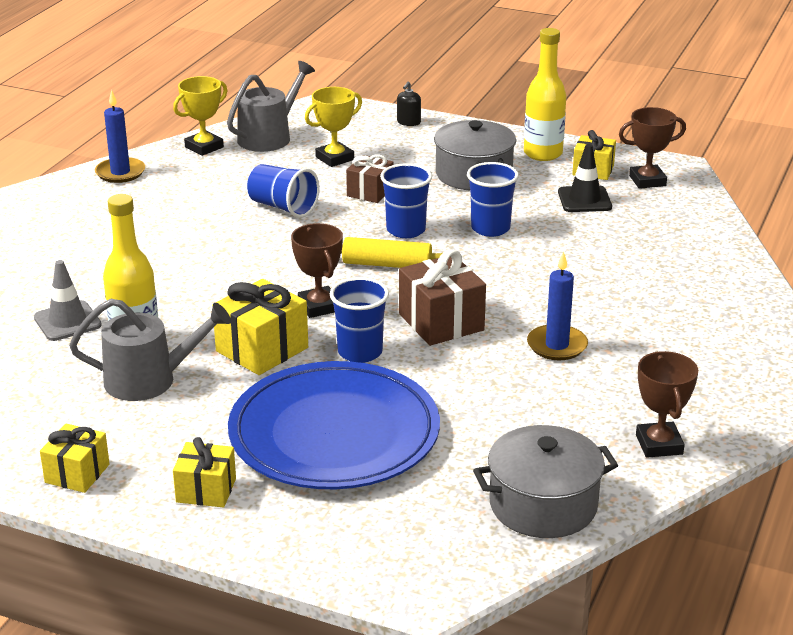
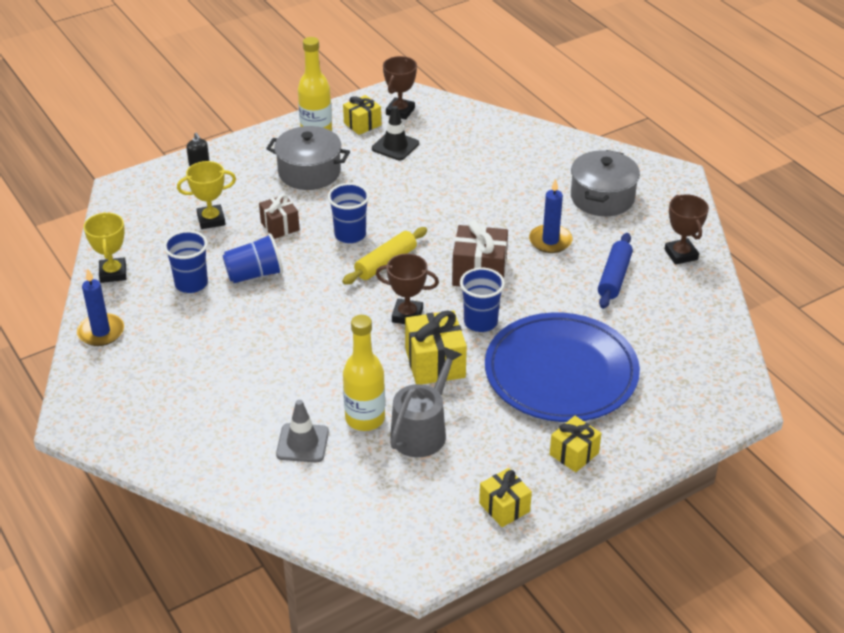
camera: 55 degrees left, 10 degrees up
(269, 137) = (138, 235): grey watering can -> none
(334, 158) = (211, 220): yellow trophy -> yellow trophy turned 75 degrees clockwise
(490, 228) = (388, 200): blue cup -> blue cup (191, 284)
(543, 505) = (700, 323): grey pot -> grey pot (602, 198)
(549, 411) = (614, 277): none -> blue rolling pin
(659, 444) = (681, 254): brown trophy -> brown trophy turned 45 degrees clockwise

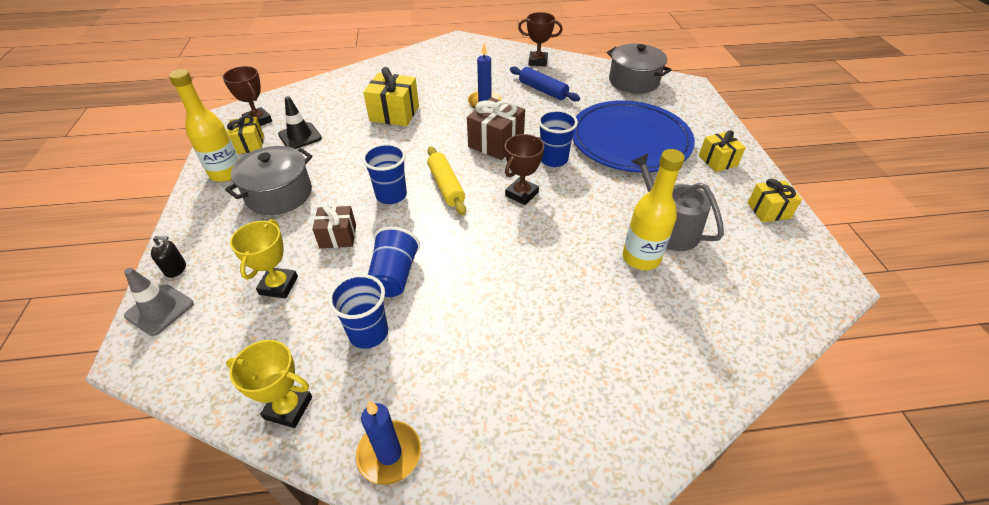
camera: 65 degrees left, 5 degrees up
(302, 443) = (659, 311): grey traffic cone -> grey traffic cone (159, 310)
(435, 363) = (589, 197): yellow gift -> yellow gift (394, 114)
(602, 198) = (457, 70): grey pot -> grey pot (633, 81)

